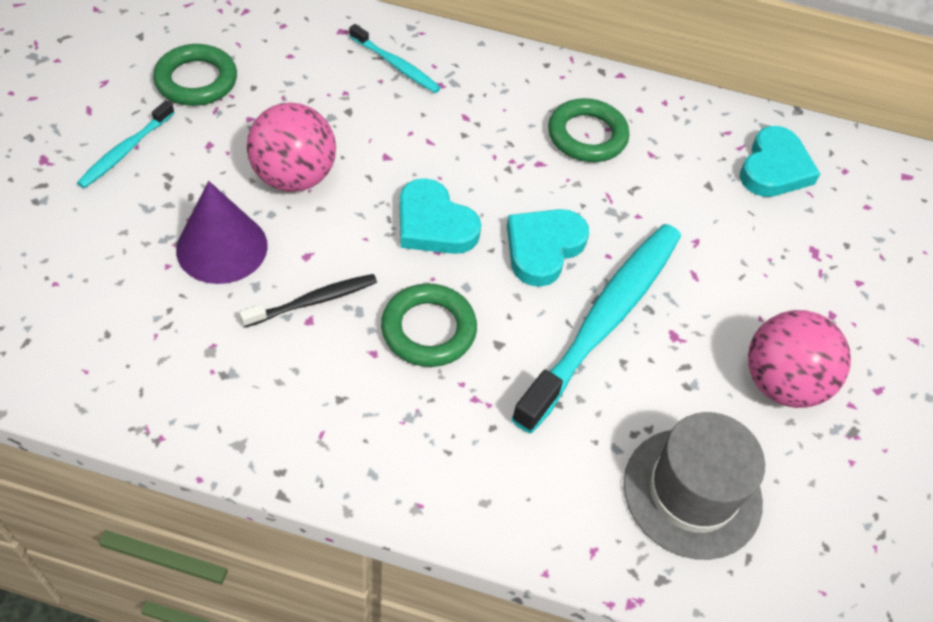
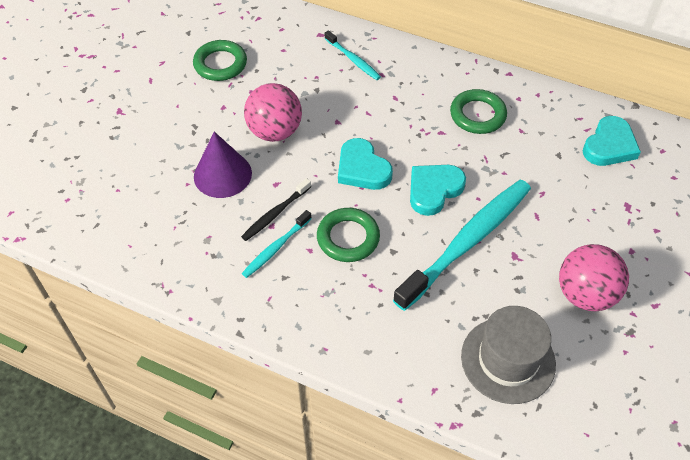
camera: 15 degrees right, 0 degrees up
(126, 150) = (170, 108): turquoise toothbrush -> turquoise toothbrush (276, 248)
(313, 301) = (275, 213): black toothbrush -> black toothbrush turned 150 degrees clockwise

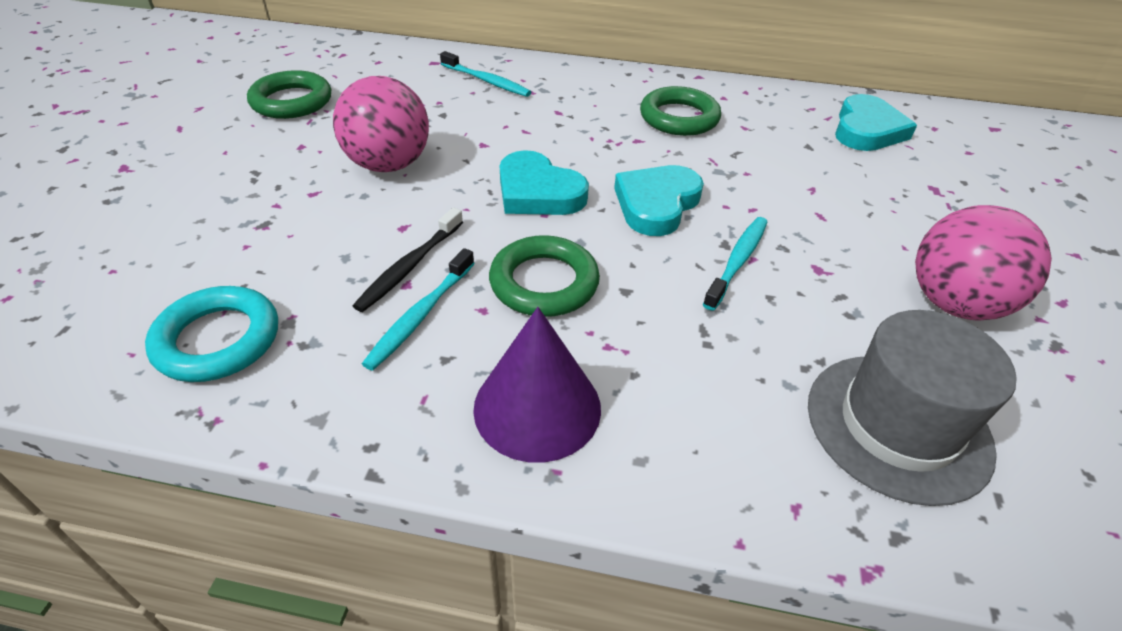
camera: 15 degrees left, 10 degrees down
(171, 245) = (218, 340): none -> turquoise ring
(222, 174) = (308, 226): purple cone -> purple cone (537, 407)
(466, 242) = (737, 262): turquoise toothbrush -> turquoise toothbrush, size x0.47

